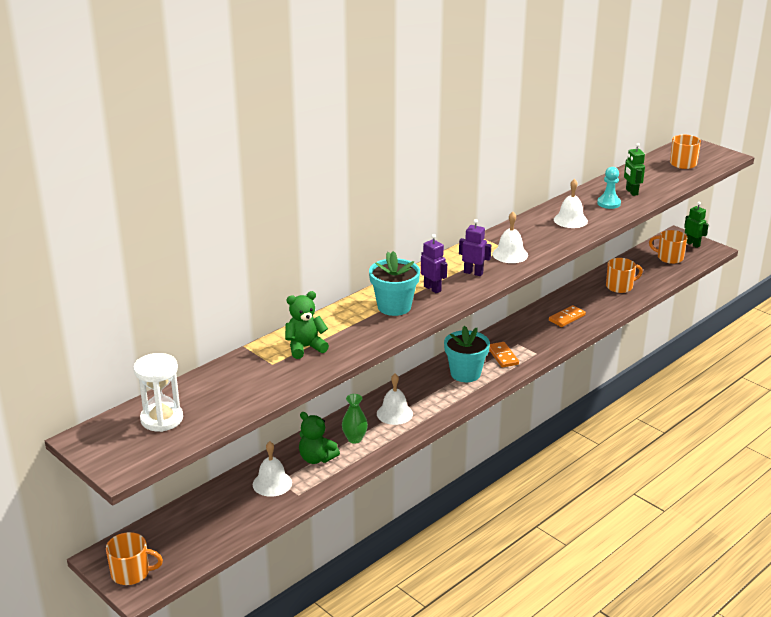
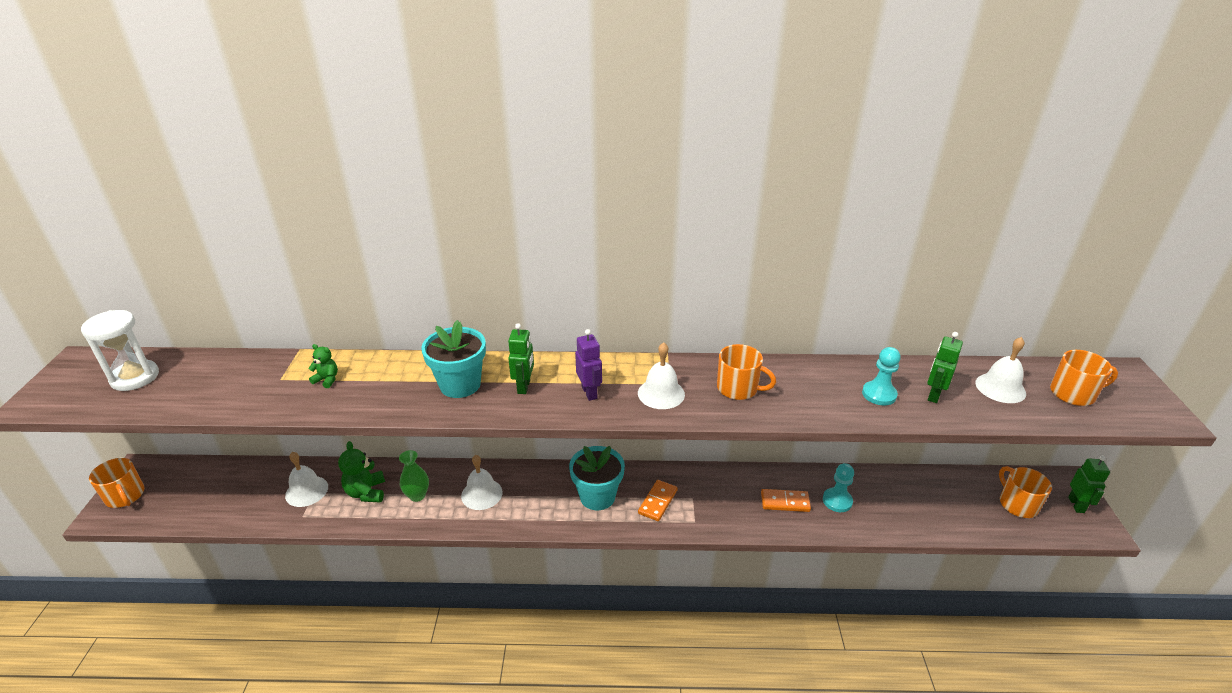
camera: 45 degrees right, 5 degrees up
(305, 348) = (327, 380): green teddy bear -> green teddy bear, size x0.59
(432, 288) = (524, 386): purple robot -> green robot
(570, 220) = (796, 390): white bell -> white bell (1000, 388)
(590, 302) = (837, 501): none -> turquoise pawn
(620, 286) = (900, 503): orange mug -> orange mug (738, 388)

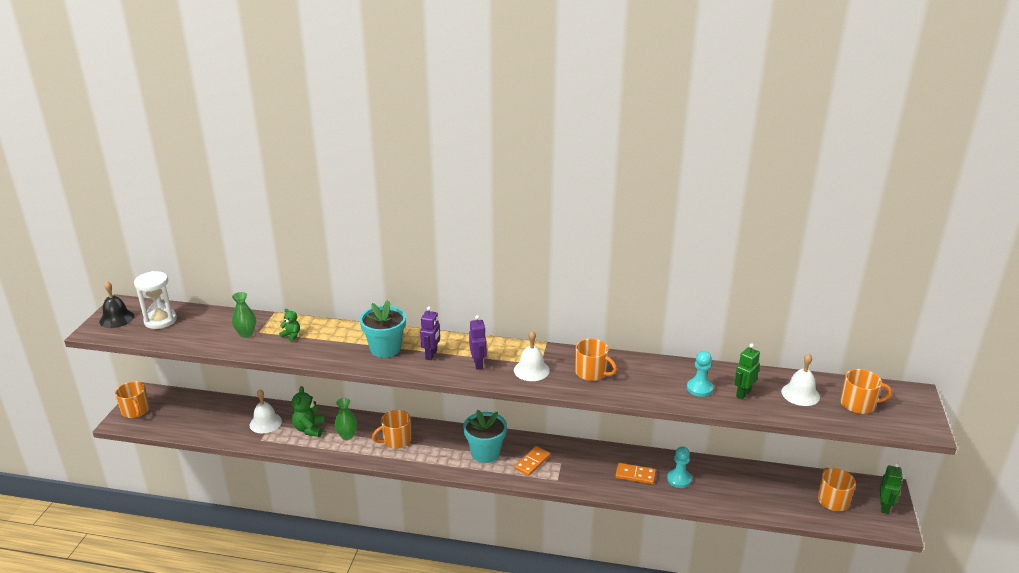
camera: 10 degrees right, 5 degrees down
(69, 381) = (116, 319): none -> black bell
(262, 384) = (246, 334): none -> green vase
(481, 494) = (396, 440): white bell -> orange mug
(524, 386) = (431, 355): green robot -> purple robot

